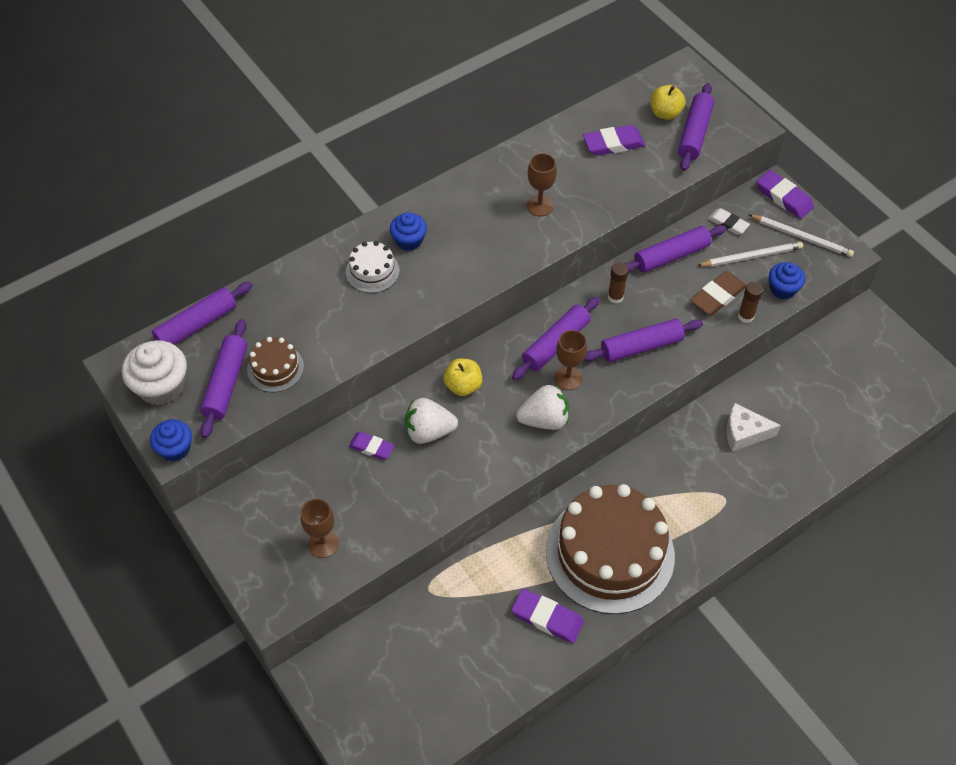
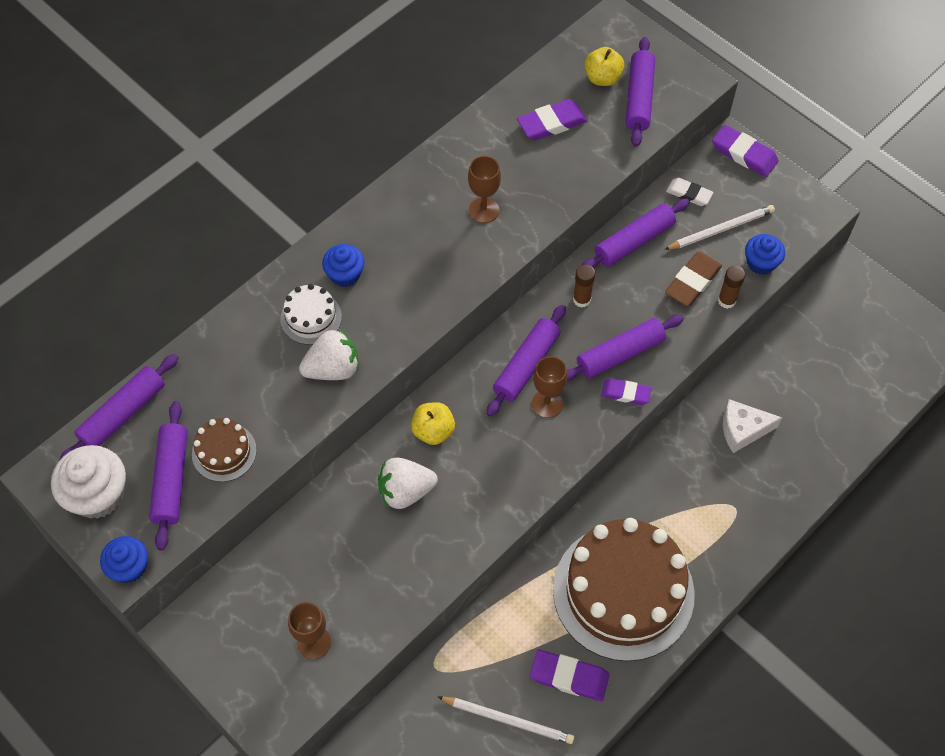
camera: 10 degrees left, 5 degrees up
(371, 447) = (345, 520): purple eraser -> purple eraser (625, 393)
(544, 420) = (530, 457): white strawberry -> white strawberry (333, 369)
(802, 237) = (771, 198): white pencil -> white pencil (508, 720)

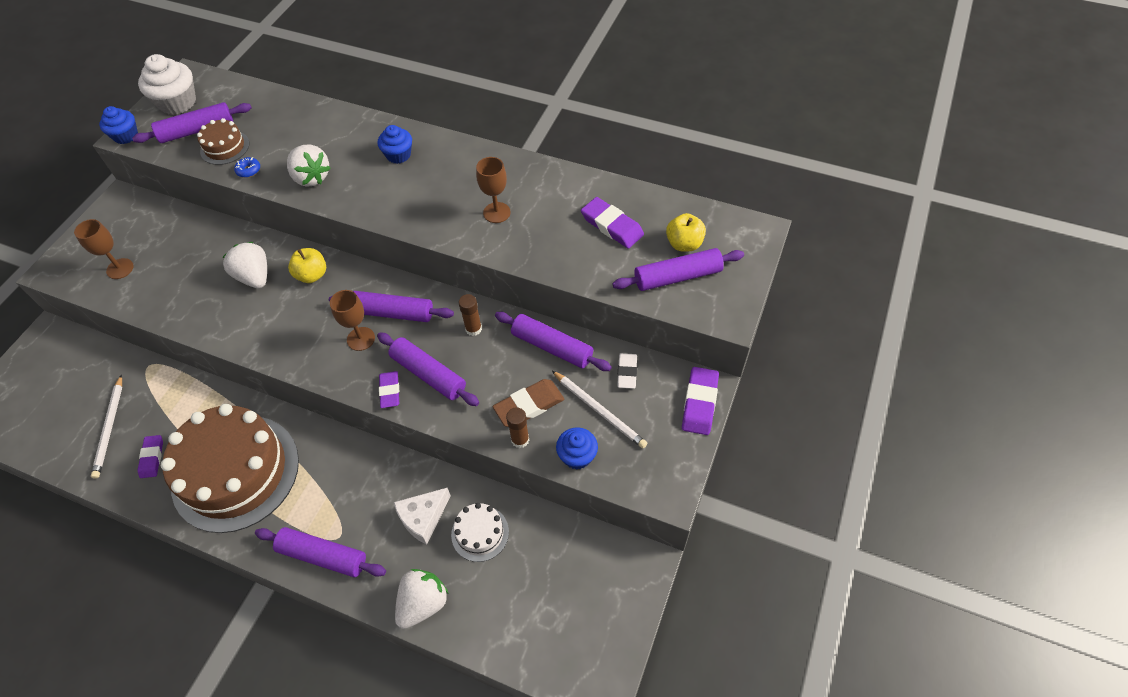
camera: 70 degrees right, 5 degrees down
(123, 414) = (242, 91): purple rolling pin -> purple rolling pin (323, 556)
(283, 432) = (248, 170): none -> blue donut
(311, 318) = (352, 150): white cake -> white cake (480, 533)
(569, 677) = (152, 458): purple eraser -> purple eraser, size x0.66
(692, 282) = (529, 405): brown eraser -> brown eraser turned 45 degrees counterclockwise
(742, 429) = (423, 518): white cheese -> white cheese turned 105 degrees counterclockwise
(828, 453) = (423, 603): none -> white strawberry

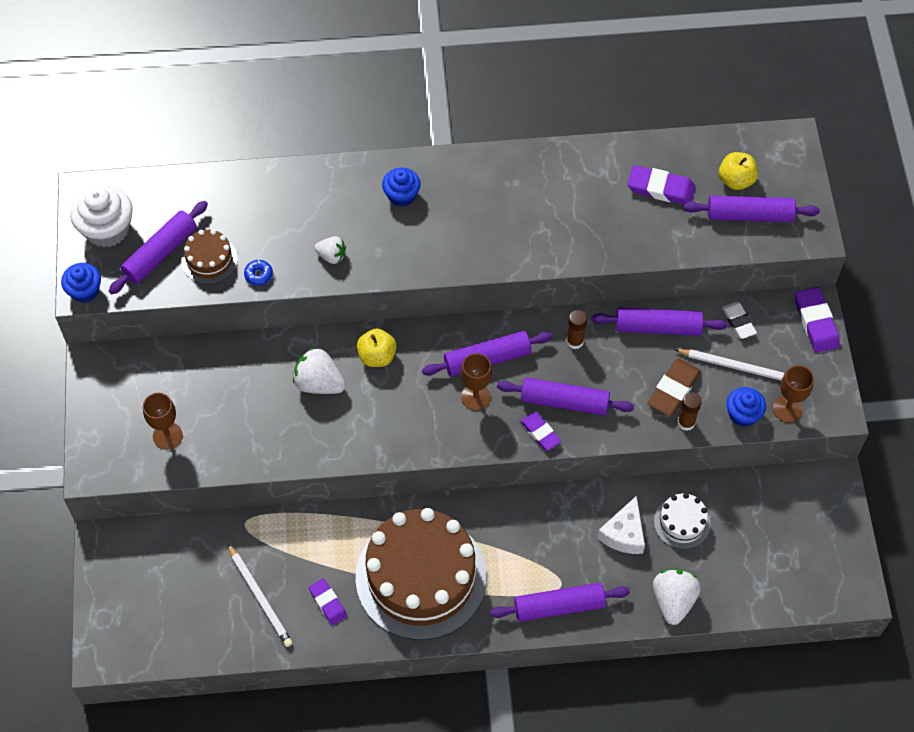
camera: 30 degrees left, 5 degrees up
(311, 177) = (331, 256): white strawberry -> white strawberry, size x0.60
(496, 212) = (545, 218): brown goblet -> brown goblet (787, 409)
(677, 277) = (749, 215): purple rolling pin -> purple rolling pin turned 45 degrees clockwise

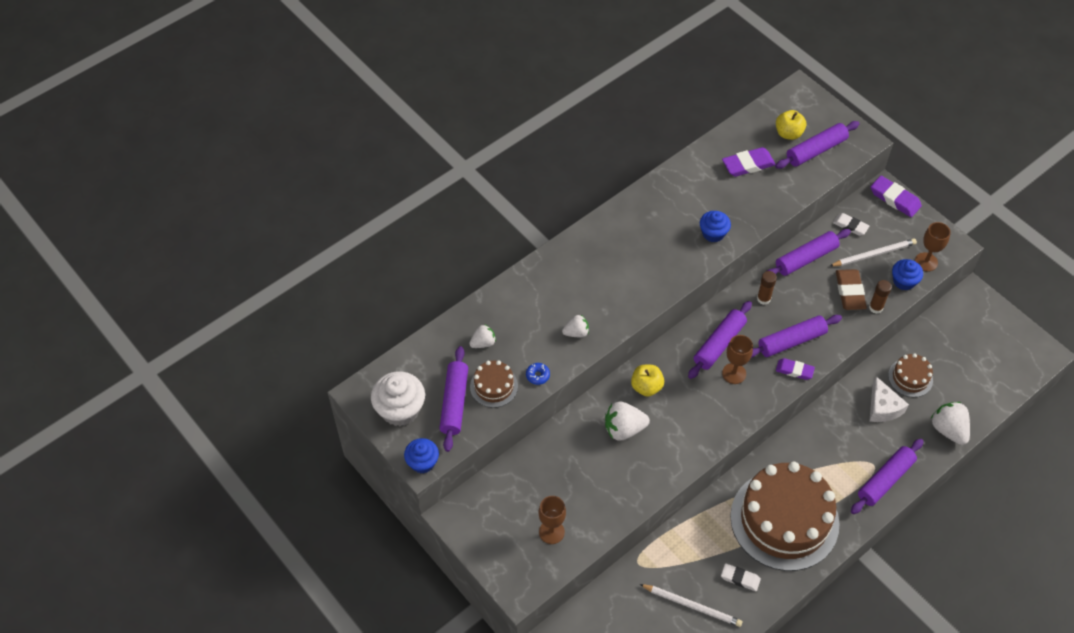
camera: 35 degrees left, 5 degrees down
(235, 212) = (483, 343): none -> white strawberry
(328, 603) = (740, 578): purple eraser -> white eraser
(401, 195) = (587, 265): blue cupcake -> blue cupcake (713, 233)
(682, 522) = (910, 378): white cake -> brown cake

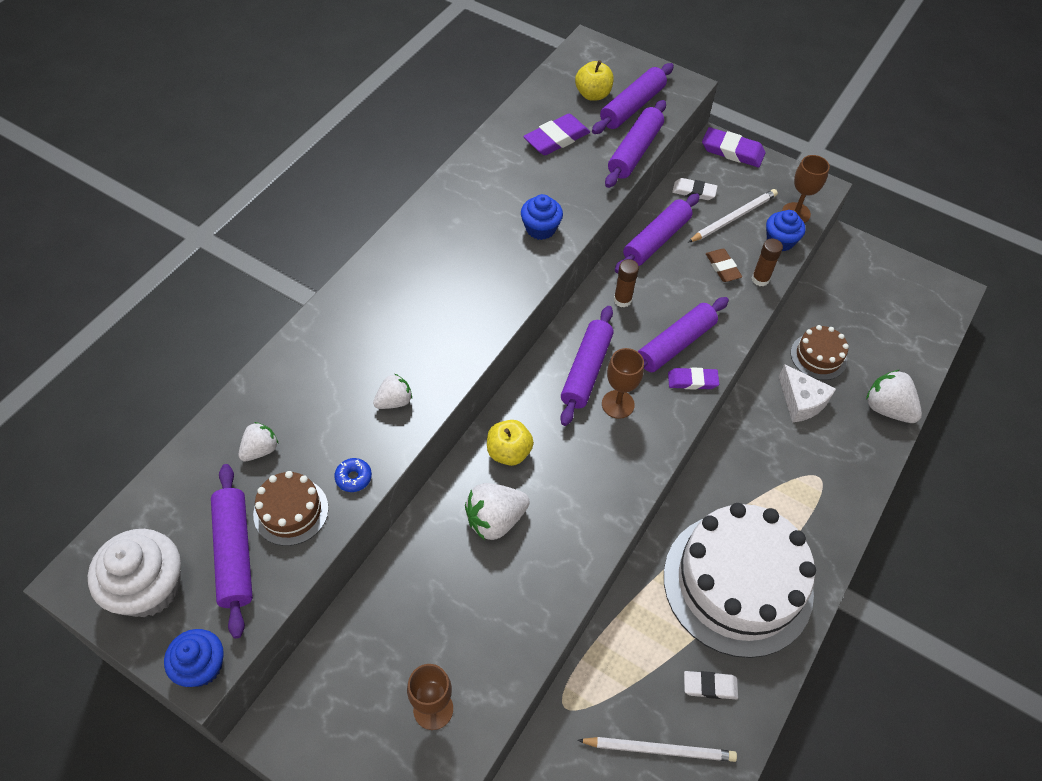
camera: 20 degrees left, 0 degrees up
(784, 520) = (737, 583): brown cake -> white cake
(850, 292) = (722, 267): brown eraser -> brown eraser, size x0.66
(885, 480) = (840, 492): purple rolling pin -> purple rolling pin (634, 151)

